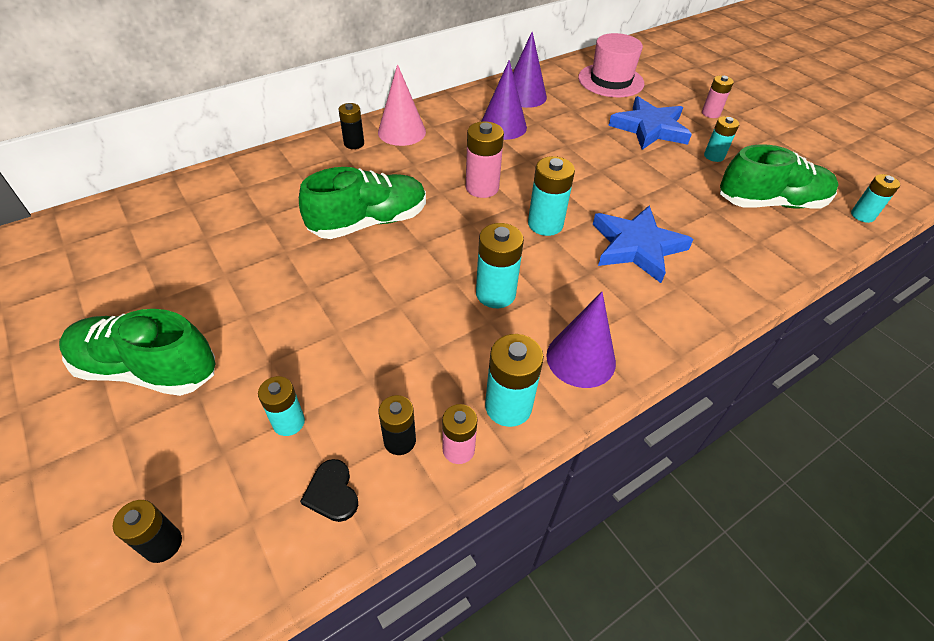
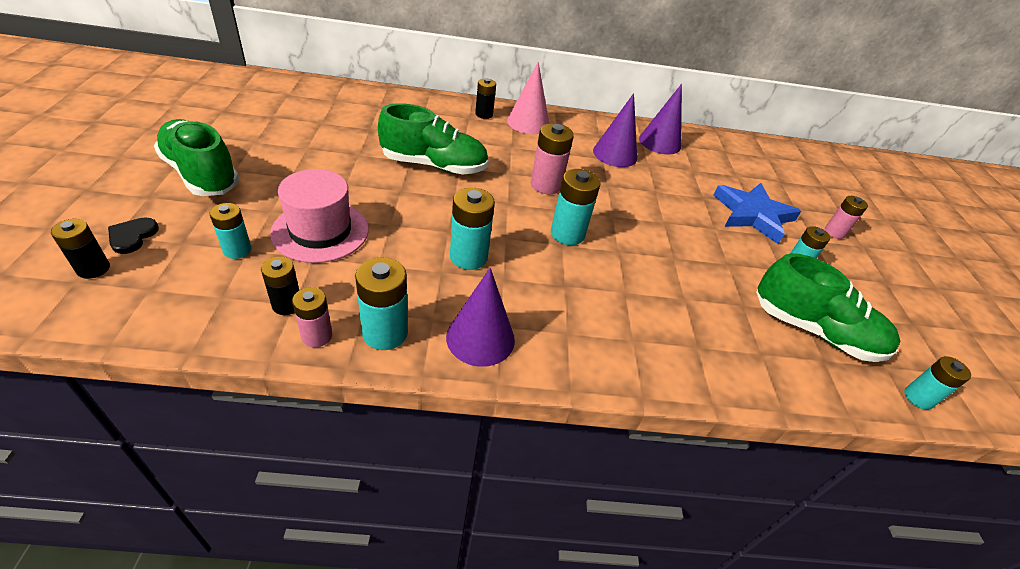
camera: 30 degrees right, 5 degrees down
(332, 492) = (210, 306): black heart -> black heart (132, 236)
(610, 80) = (756, 165): pink hat -> pink hat (320, 231)
(637, 246) = (629, 291): blue star -> none

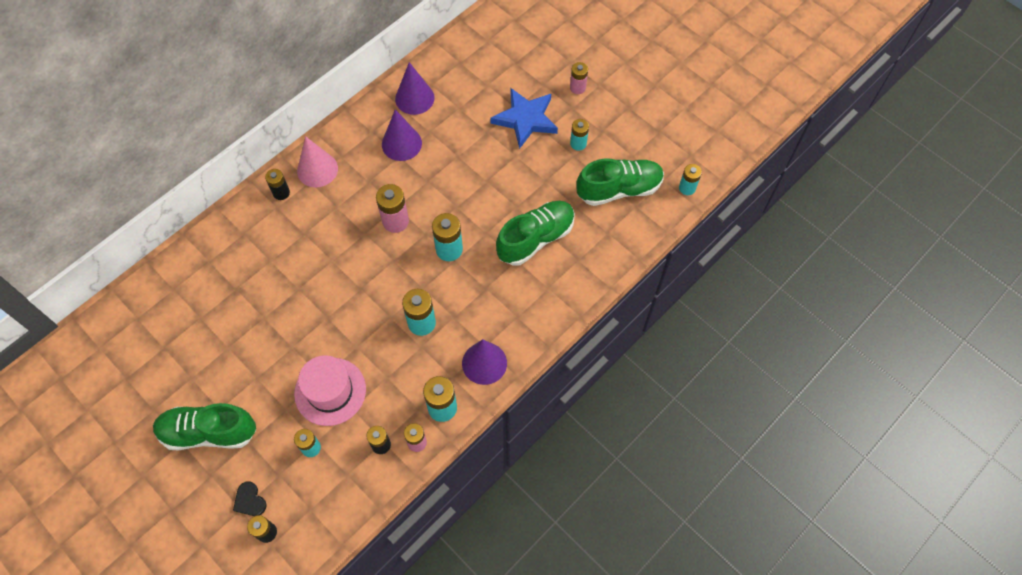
camera: 40 degrees left, 20 degrees up
(434, 165) = (317, 276): green shoe -> green shoe (535, 239)

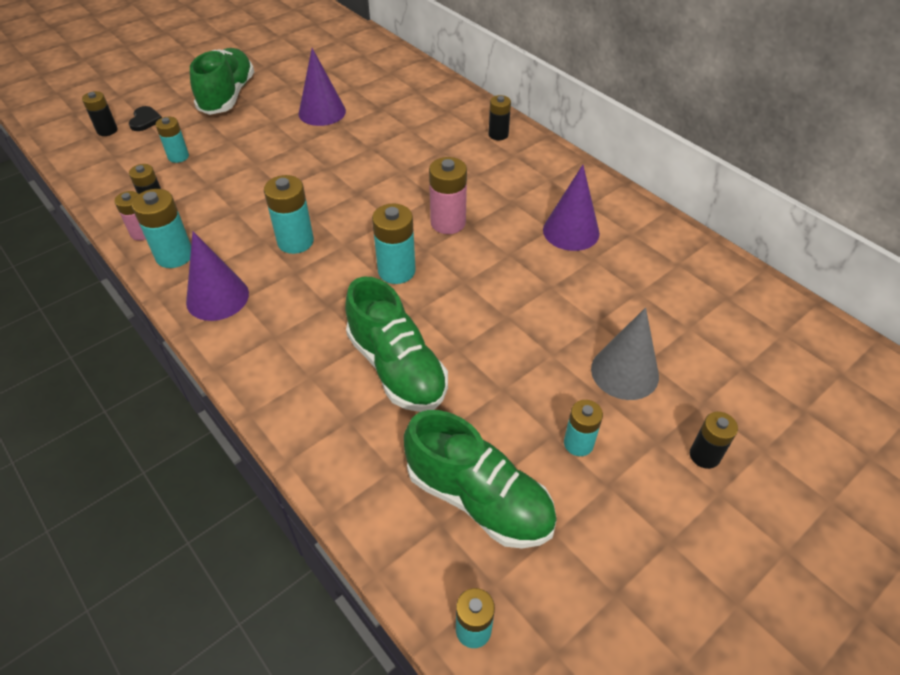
camera: 95 degrees right, 15 degrees down
(250, 500) = (145, 120): black heart -> black heart turned 120 degrees clockwise
(317, 169) = (530, 160): pink cone -> none
(330, 391) = (236, 169): pink hat -> none
(414, 98) = (650, 246): purple cone -> purple cone (322, 112)
(525, 119) = (624, 372): blue star -> grey cone
(577, 87) = (704, 455): pink battery -> black battery
(619, 189) = (478, 498): green shoe -> green shoe turned 45 degrees counterclockwise

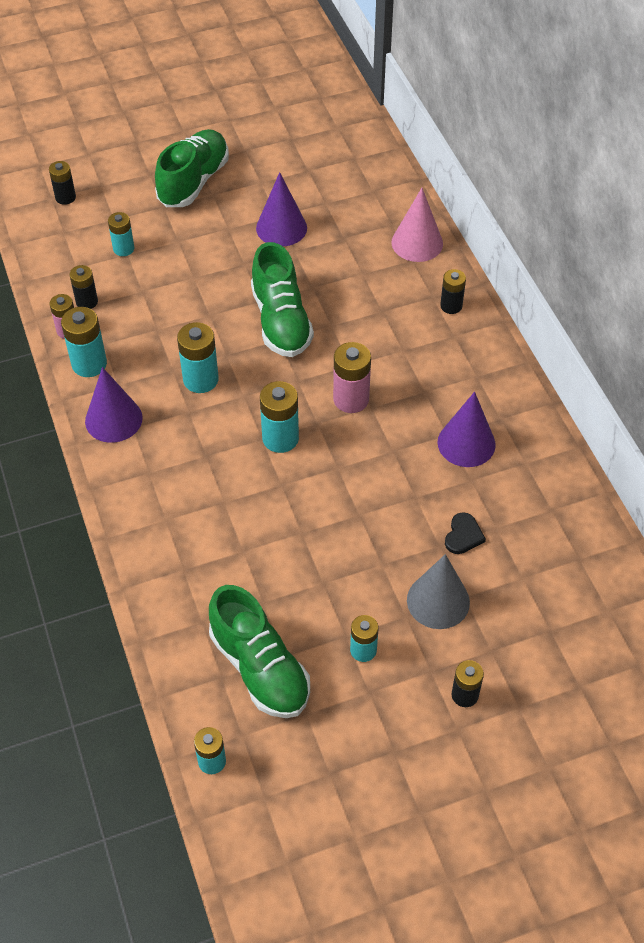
camera: 20 degrees right, 5 degrees up
(145, 120) = (104, 193): black heart -> black heart (463, 535)
(397, 368) = (241, 534): green shoe -> green shoe (281, 321)
(445, 98) = (417, 243): none -> pink cone

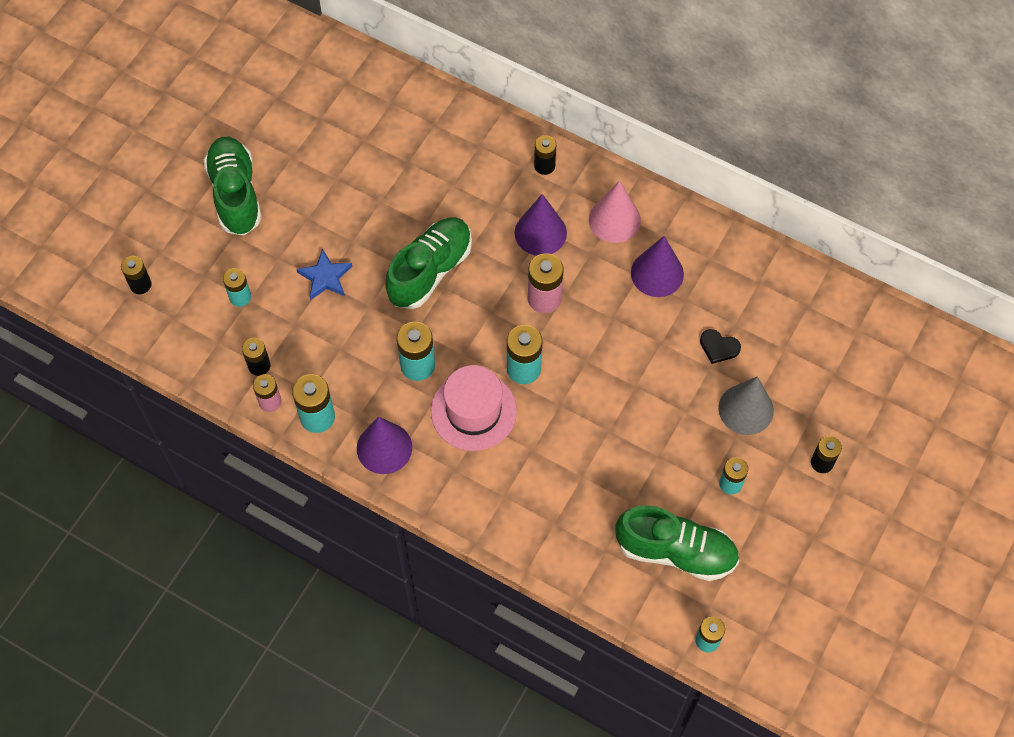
camera: 40 degrees left, 10 degrees up
(198, 275) = (325, 277): none -> blue star
(208, 441) = (473, 411): none -> pink hat
(281, 228) = (350, 187): purple cone -> purple cone (540, 233)
(281, 321) = (430, 271): green shoe -> green shoe turned 90 degrees counterclockwise
(417, 243) = (469, 127): pink cone -> pink cone (614, 220)
(463, 535) = (718, 347): black heart -> black heart turned 135 degrees clockwise

